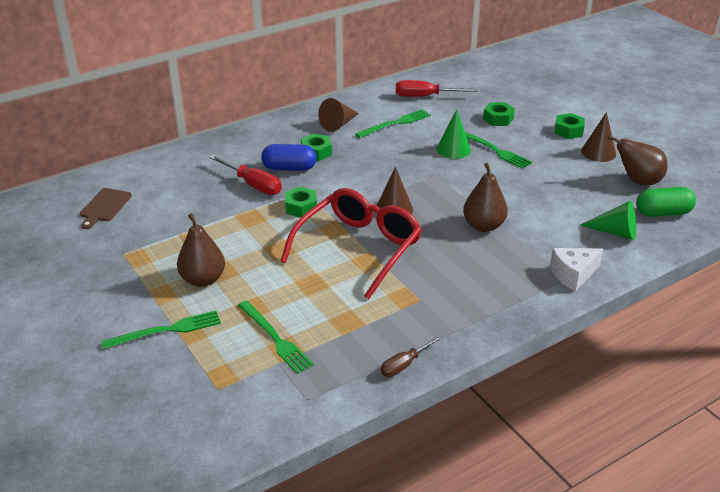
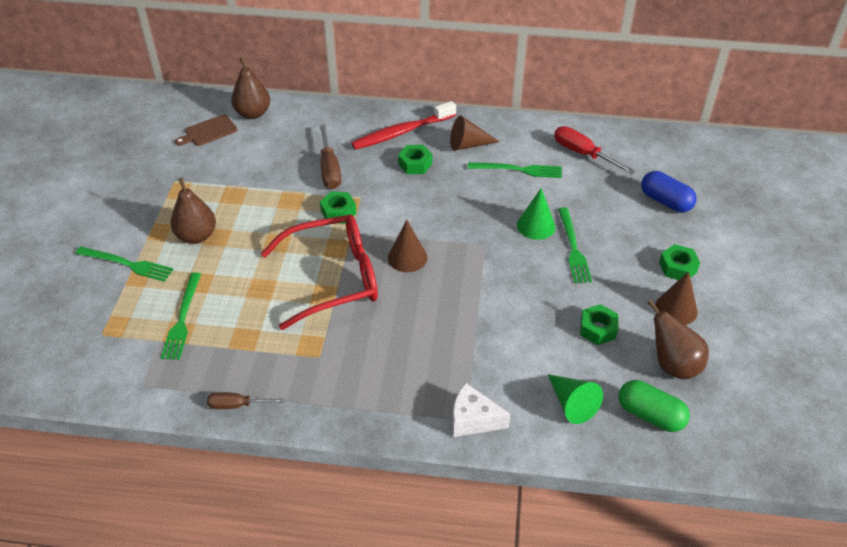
camera: 40 degrees right, 10 degrees up
(253, 185) = (329, 169): red screwdriver -> brown screwdriver
(277, 137) = (402, 132): none -> red toothbrush
(289, 168) = (375, 168): blue capsule -> blue capsule (665, 201)
(483, 226) = (460, 320): brown pear -> brown pear (253, 113)
(498, 119) = (622, 215): green nut -> green nut (598, 329)

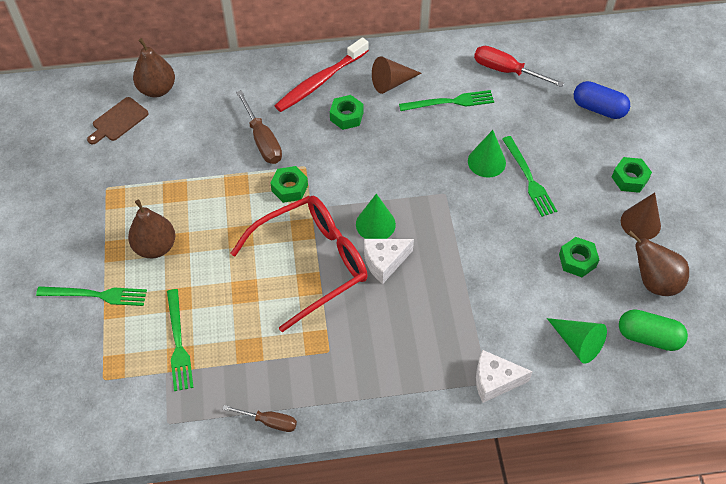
camera: 15 degrees left, 10 degrees up
(237, 405) = (269, 421): brown screwdriver -> brown screwdriver turned 150 degrees counterclockwise
(403, 291) = (384, 262): none -> white cheese
(407, 257) = (375, 224): brown cone -> green cone

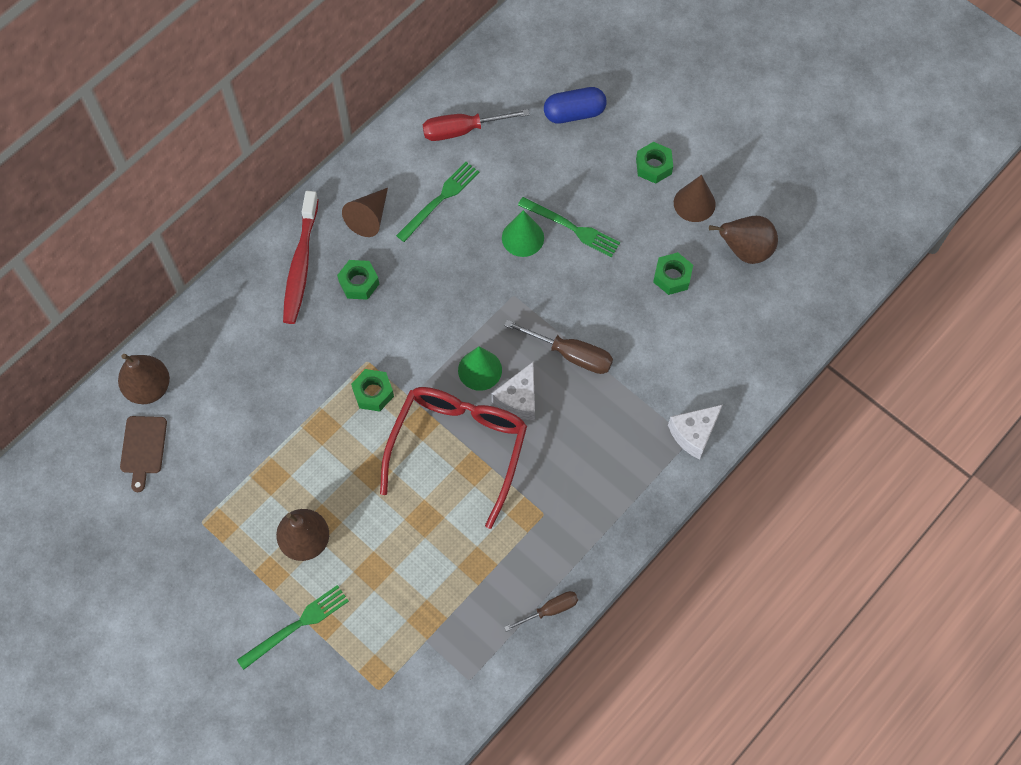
camera: 40 degrees left, 10 degrees up
(178, 343) = (412, 608): green fork -> none
(262, 140) = (303, 365): brown screwdriver -> brown screwdriver (571, 354)
(577, 343) = (729, 351): green cone -> none
(648, 337) = (777, 303): green capsule -> none

